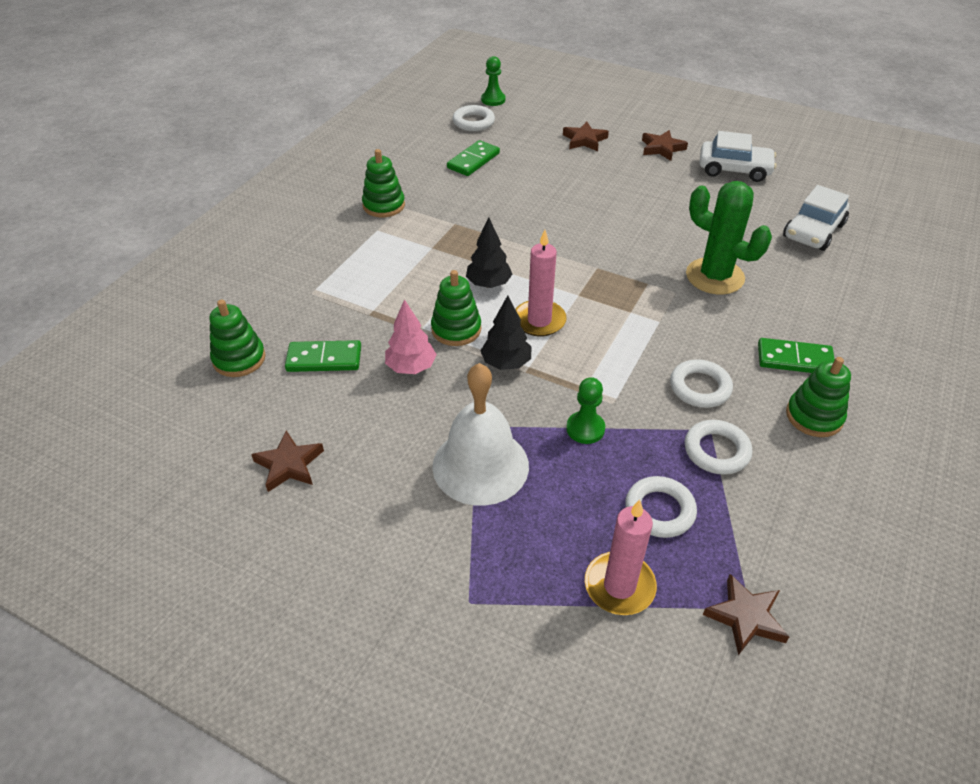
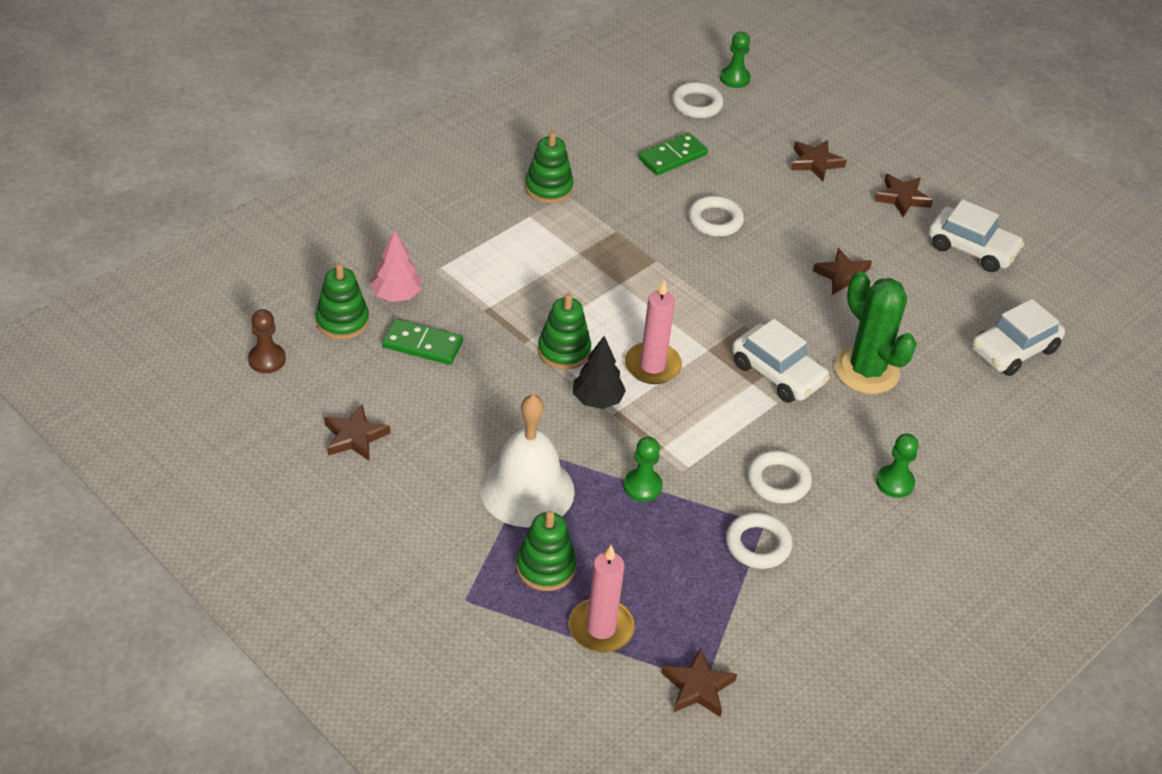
camera: 15 degrees right, 0 degrees up
(174, 415) = (267, 359): none -> brown pawn
(411, 367) = (502, 377): pink tree -> pink tree (396, 295)
(488, 284) = (619, 311): black tree -> none
(646, 298) = (777, 373): none -> white car
(653, 211) = (843, 276): none -> brown star
(659, 510) = (672, 579): white ring -> white ring (715, 220)
(794, 359) = (894, 482): green domino -> green pawn
(814, 416) = (876, 543): green stacking toy -> green stacking toy (546, 567)

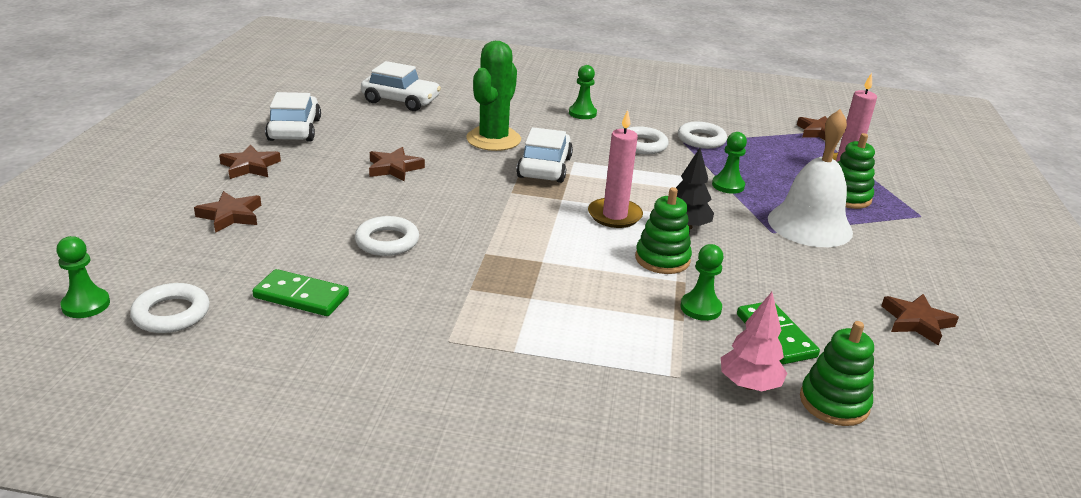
camera: 125 degrees left, 15 degrees down
(267, 359) = (954, 426): brown pawn -> none
(487, 328) = (700, 308): none -> green pawn
(549, 188) = (450, 358): green stacking toy -> none

